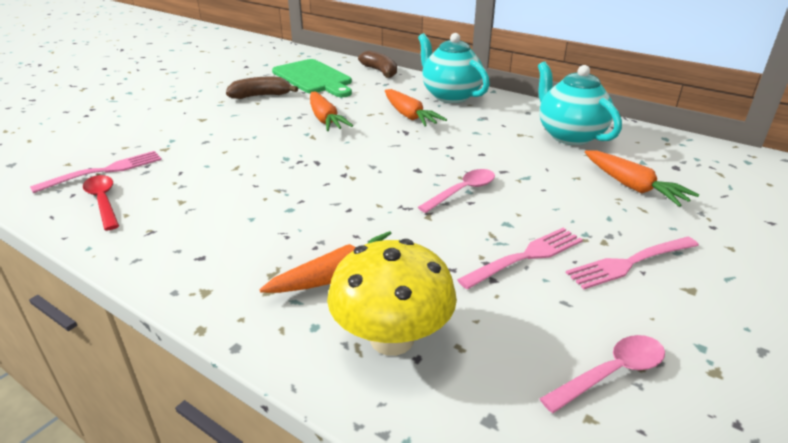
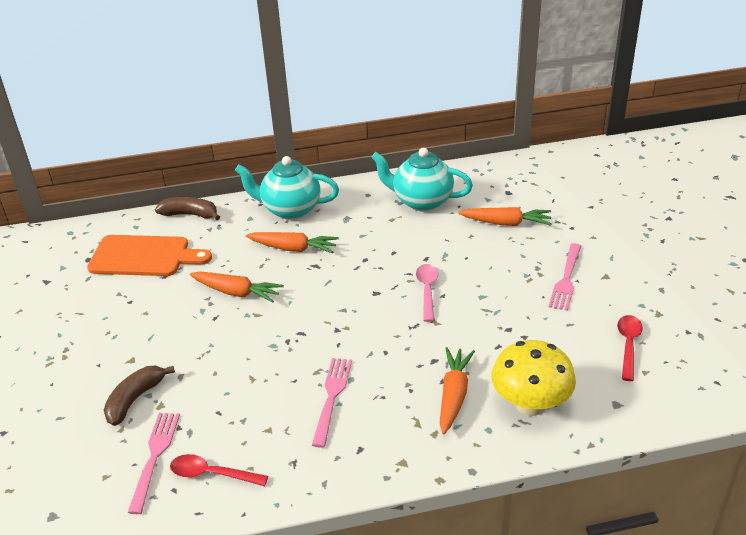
camera: 45 degrees left, 5 degrees up
(261, 96) = (134, 304): brown banana -> brown banana (135, 399)
(313, 78) = (144, 256): green cutting board -> orange cutting board
(526, 257) = (520, 311): pink fork -> pink fork (332, 397)
(611, 373) = (628, 345): pink spoon -> red spoon

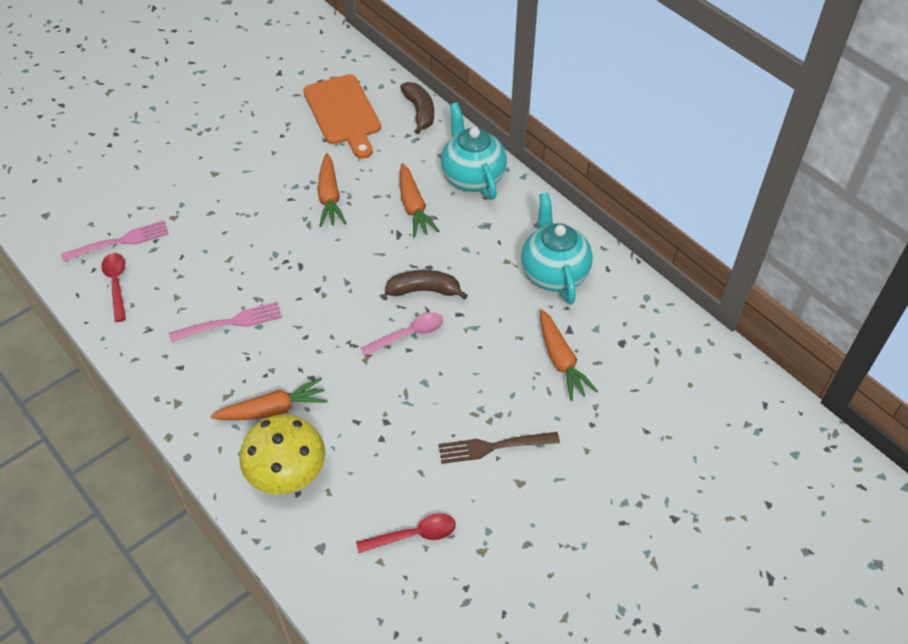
camera: 60 degrees right, 15 degrees up
(135, 399) = (173, 199): brown banana -> brown banana (424, 290)
(566, 279) = (493, 447): pink fork -> brown fork

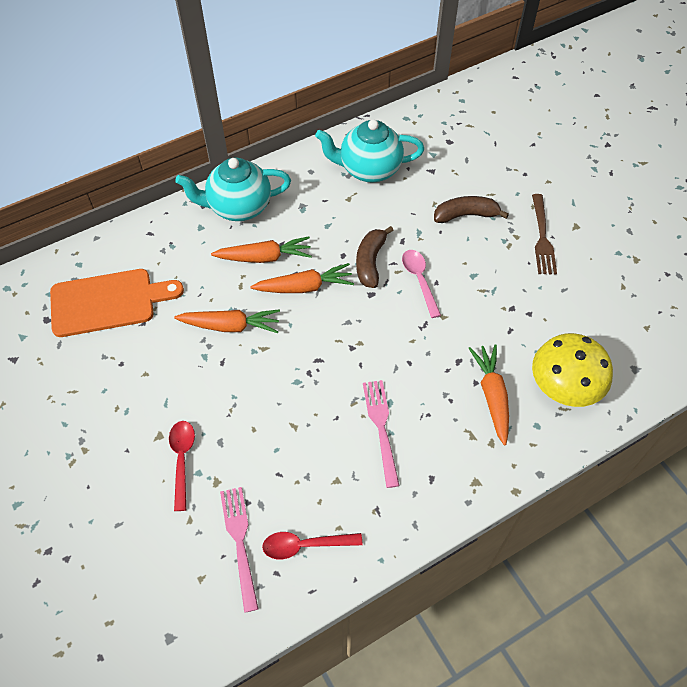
camera: 80 degrees left, 5 degrees up
(414, 535) = (623, 301): red spoon -> red spoon (182, 460)
(419, 112) = (132, 236): brown banana -> brown banana (466, 215)
(561, 361) = (462, 181): orange carrot -> orange carrot (304, 287)

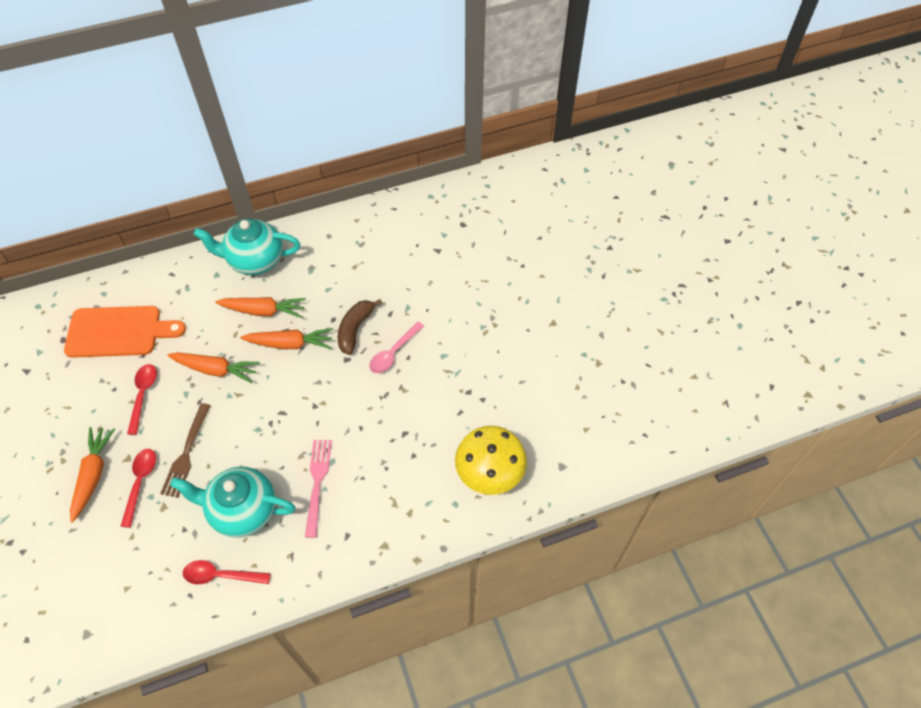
camera: 10 degrees right, 0 degrees up
(156, 365) = (143, 395): none -> red spoon
(240, 542) = (167, 563): pink fork -> none
(369, 169) = (381, 241): turquoise teapot -> turquoise teapot (243, 511)
(419, 280) = (393, 353): pink spoon -> pink spoon turned 135 degrees counterclockwise
(466, 215) = (455, 297): brown banana -> none
(492, 395) = (424, 470): orange carrot -> orange carrot (93, 475)
(542, 237) = (518, 329): brown fork -> brown fork (186, 453)

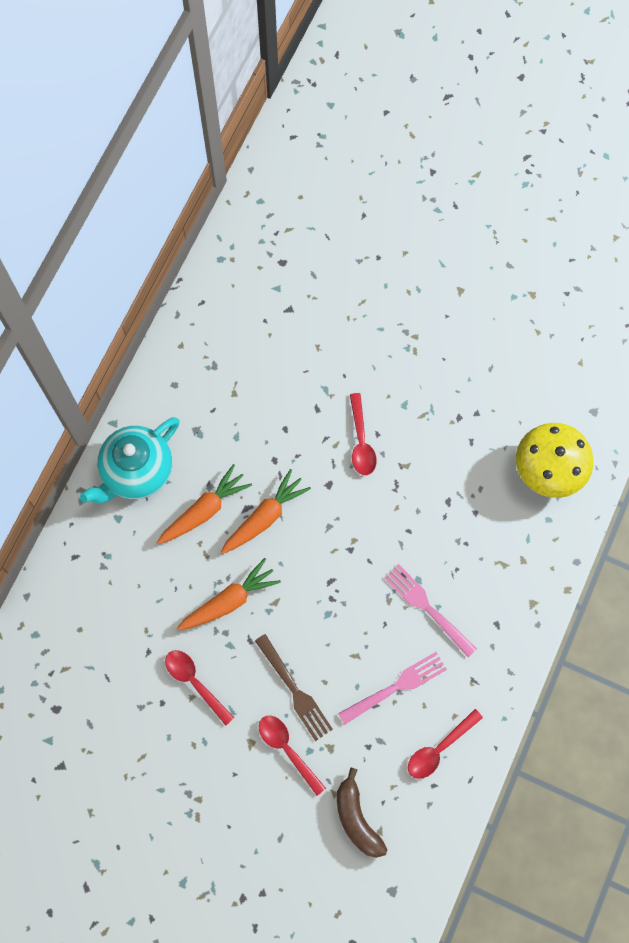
camera: 45 degrees left, 15 degrees up
(93, 475) = (240, 783): orange carrot -> none
(118, 332) = (98, 653): orange cutting board -> none
(243, 511) = (396, 687): turquoise teapot -> pink fork
(355, 329) = (304, 451): brown banana -> brown banana (357, 818)
(393, 353) = (361, 441): pink spoon -> red spoon

